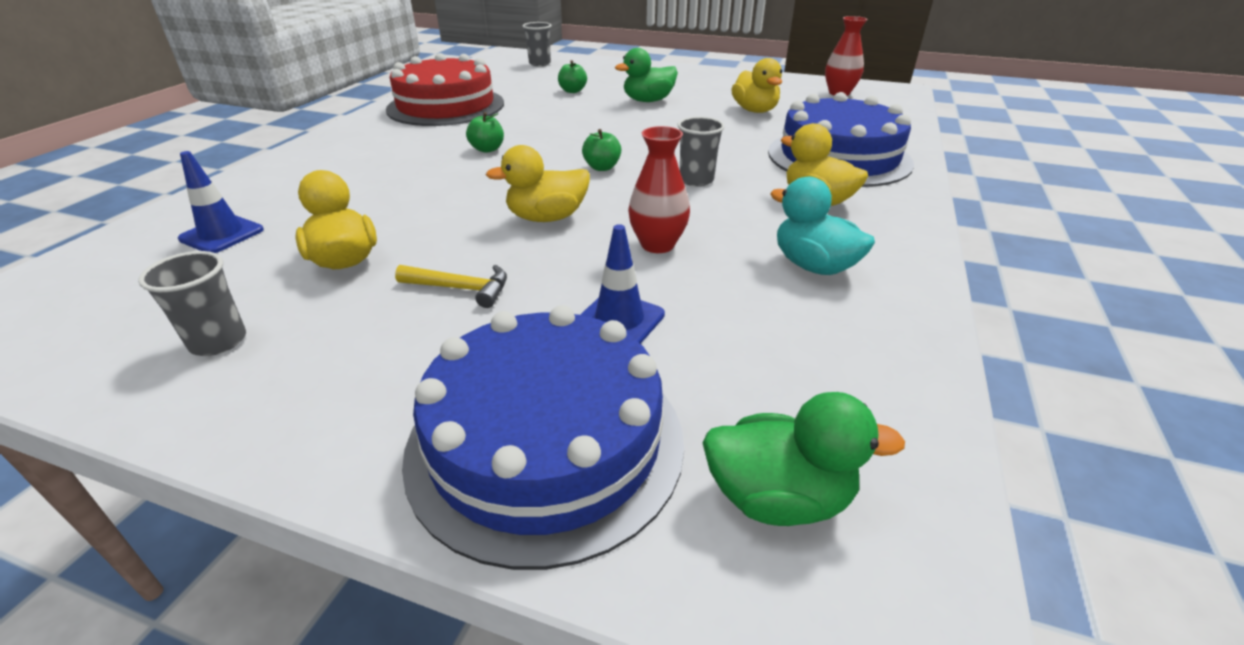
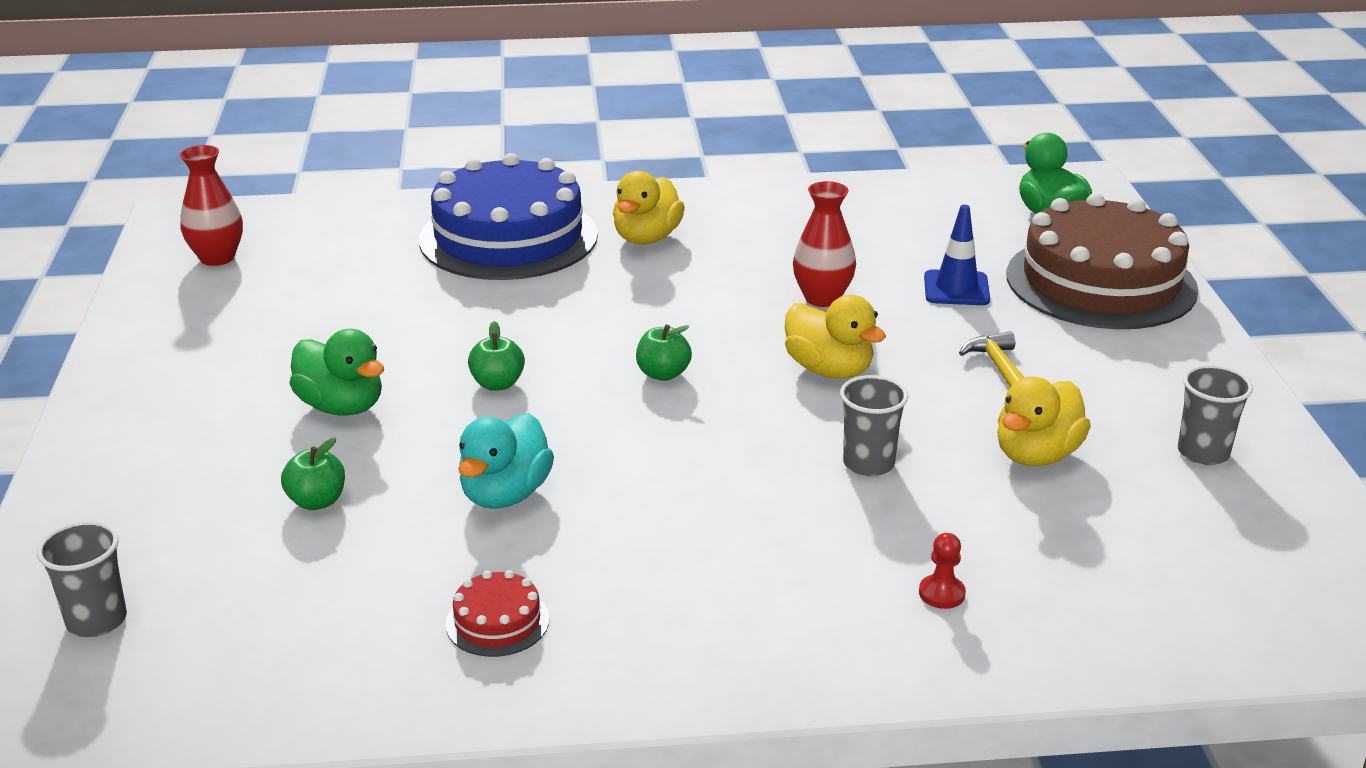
camera: 115 degrees left, 5 degrees down
(222, 234) = (1096, 573): blue traffic cone -> none
(297, 187) = (941, 593): none -> red pawn
(446, 106) = (497, 621): red cake -> red cake, size x0.40
(487, 149) = (673, 484): green apple -> green apple (497, 384)
(546, 442) = (1101, 282): blue cake -> brown cake
(696, 180) = (650, 307): grey cup -> grey cup (868, 464)
(754, 111) = (348, 309): yellow duck -> none
(813, 266) = (787, 227): turquoise duck -> turquoise duck (505, 494)

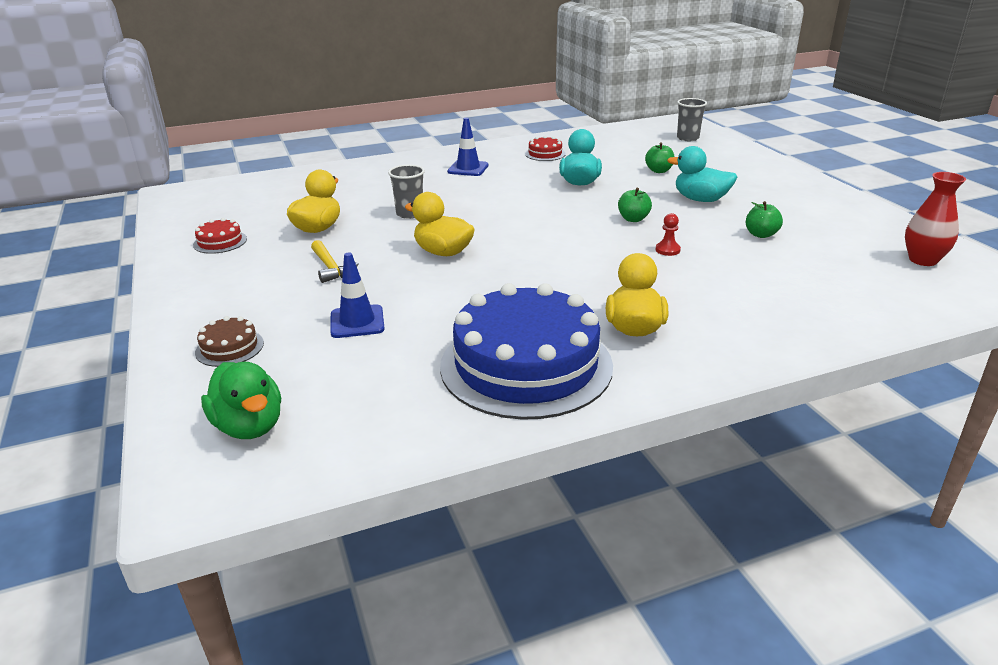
camera: 165 degrees right, 0 degrees up
(342, 407) = (700, 200): green duck -> turquoise duck
(508, 237) = (746, 310): blue cake -> blue cake (526, 365)
(663, 374) = (544, 236): green apple -> green apple (761, 234)
(710, 594) = (468, 168): none -> blue traffic cone
(822, 298) = (462, 298): red vase -> none
(941, 593) = (371, 179): red pawn -> red pawn (667, 250)
(1101, 282) = (229, 348): brown cake -> brown cake, size x0.40
(1203, 453) = (220, 242): grey cup -> red cake

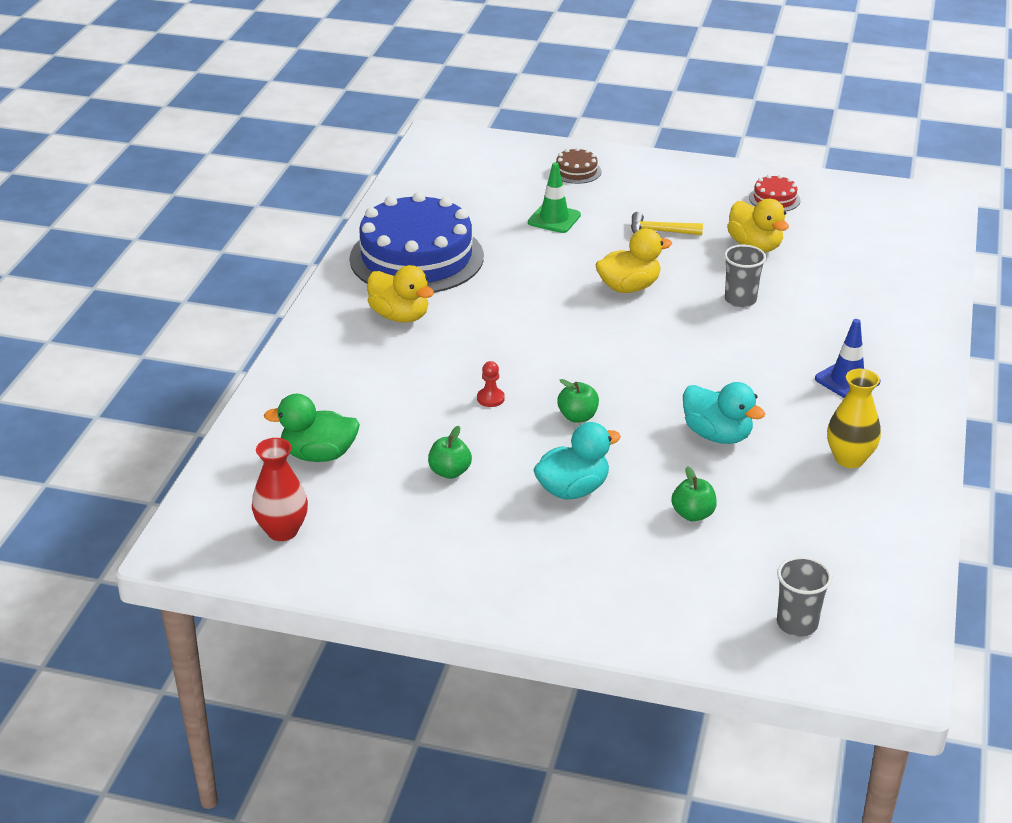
camera: 125 degrees right, 5 degrees up
(249, 426) = (476, 161): green duck -> green duck (319, 455)
(357, 322) = (554, 219): blue traffic cone -> green traffic cone
(545, 154) = (849, 459): red cake -> yellow vase

